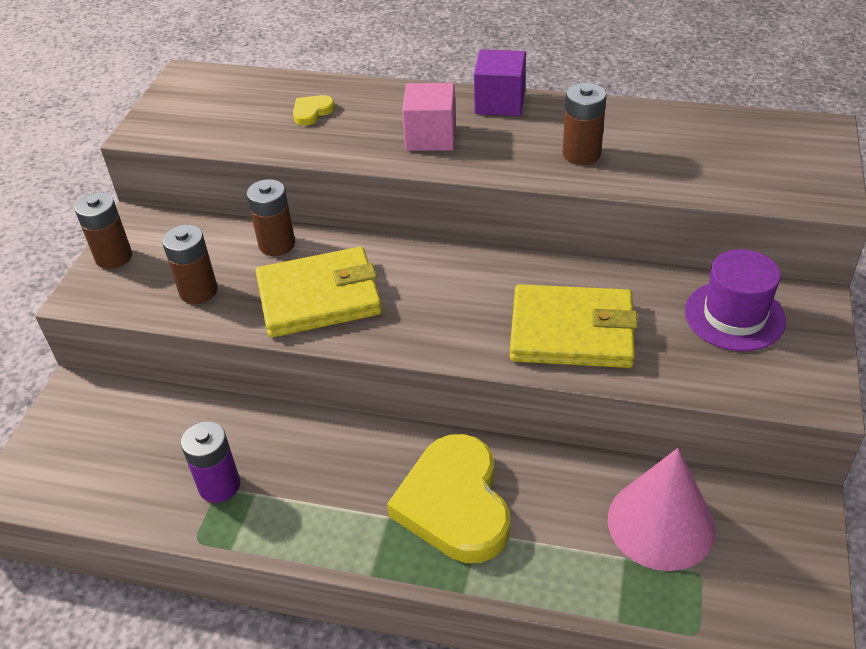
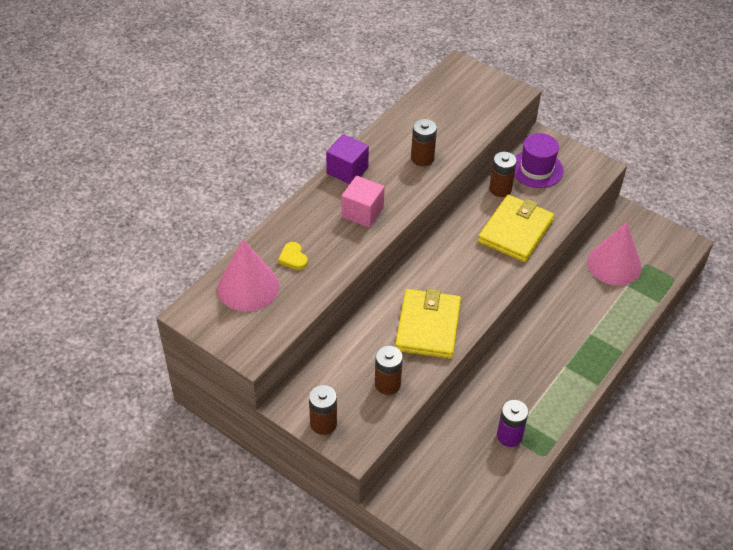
camera: 70 degrees left, 5 degrees up
(245, 97) = (248, 287): none -> pink cone
(277, 244) = (365, 333): brown battery -> brown battery (500, 189)
(454, 504) = (569, 336): yellow heart -> none

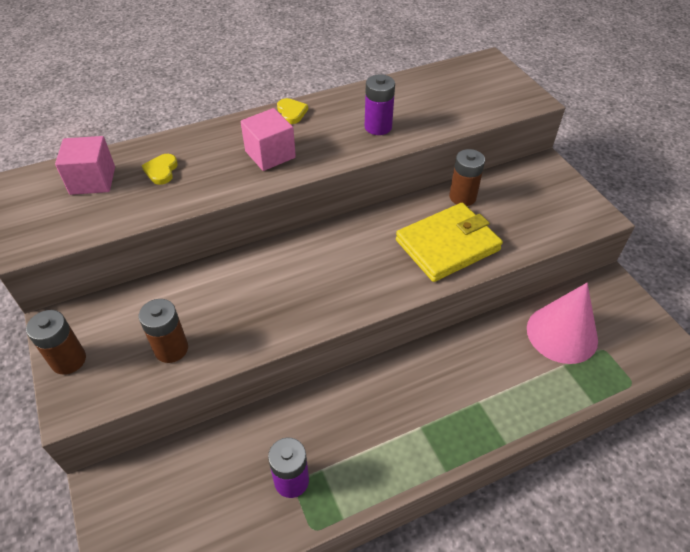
camera: 30 degrees right, 0 degrees up
(248, 287) = (93, 180): pink cone -> pink cube
(347, 170) = (291, 113): purple cube -> yellow heart
(422, 158) = (378, 127): brown battery -> purple battery
(428, 326) = (268, 305): yellow wallet -> none
(536, 169) = (519, 192): purple hat -> none

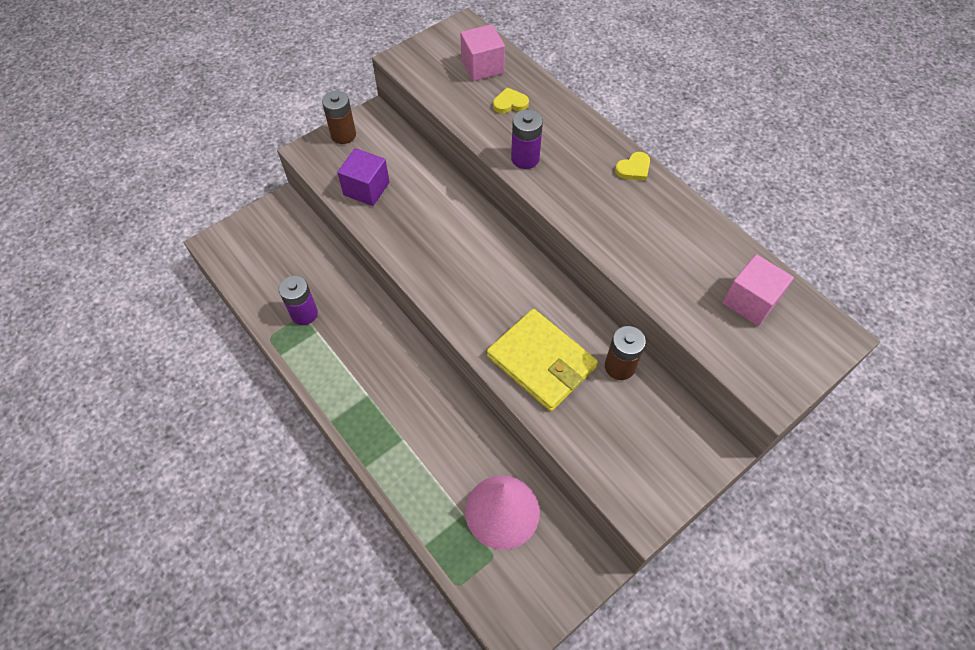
camera: 75 degrees right, 10 degrees up
(171, 349) = (366, 188): brown battery -> purple cube
(270, 154) = (562, 170): pink cube -> pink cube (750, 301)
(378, 127) = (643, 245): purple battery -> purple battery (525, 158)

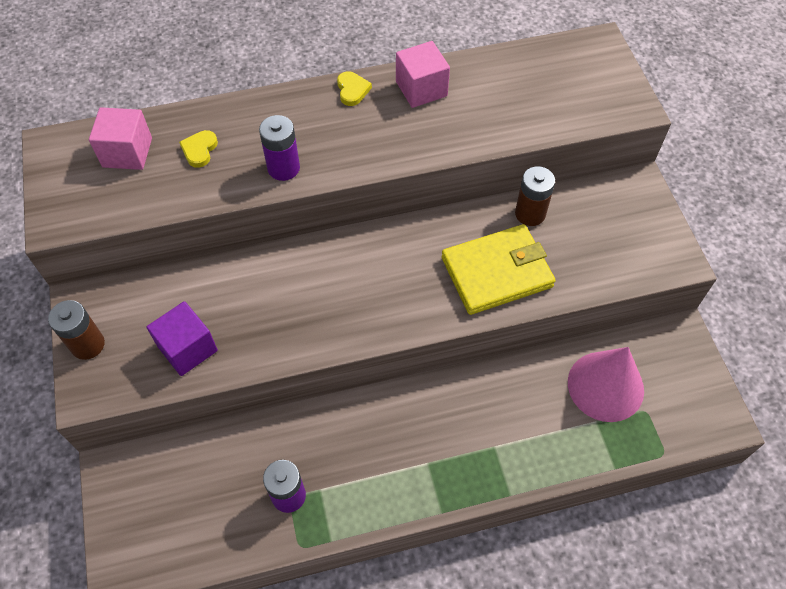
camera: 65 degrees left, 0 degrees up
(750, 301) = (541, 79): pink cube -> pink cube (421, 89)

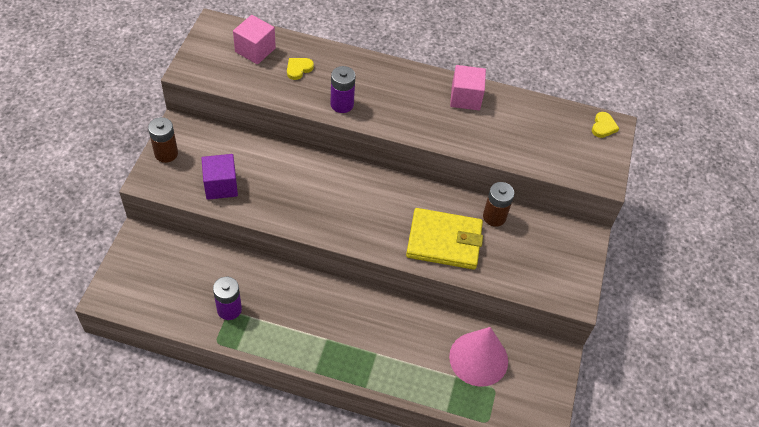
camera: 25 degrees right, 5 degrees down
(352, 90) = (419, 77): yellow heart -> yellow heart (603, 126)

